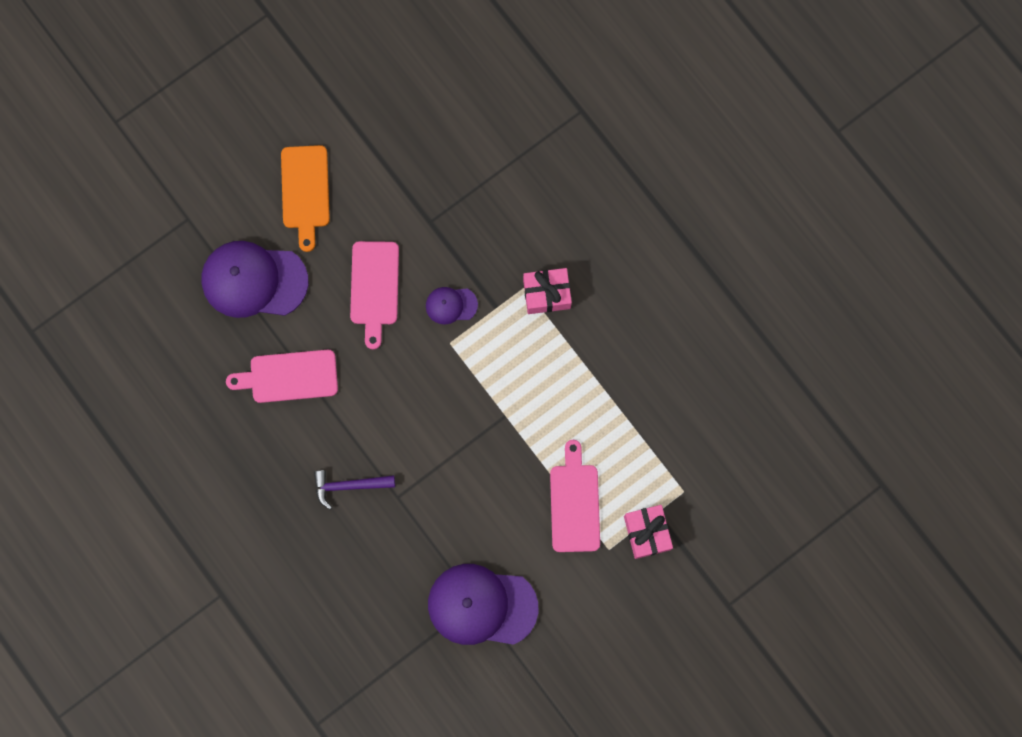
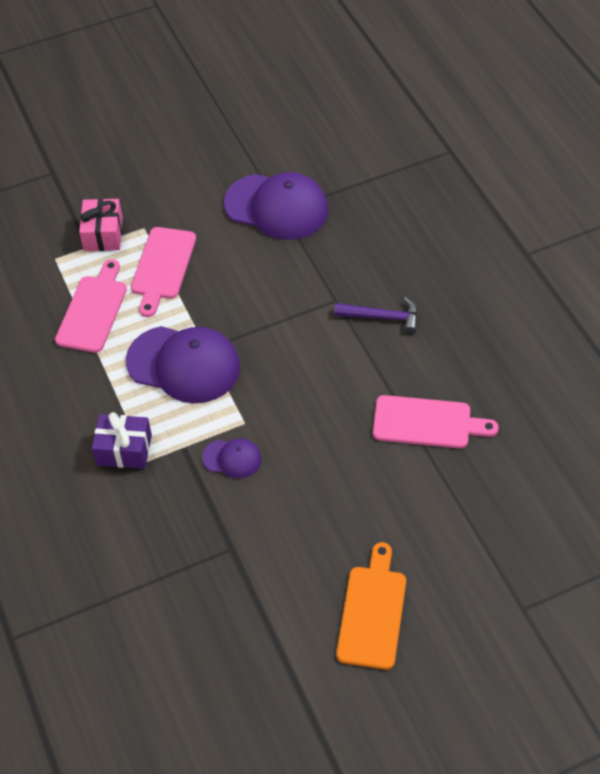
camera: 165 degrees left, 25 degrees down
(254, 280) = (451, 525): purple cap -> purple cap (184, 364)
(374, 288) = (313, 491): pink cutting board -> pink cutting board (93, 310)
(546, 294) = (124, 450): pink gift -> purple gift

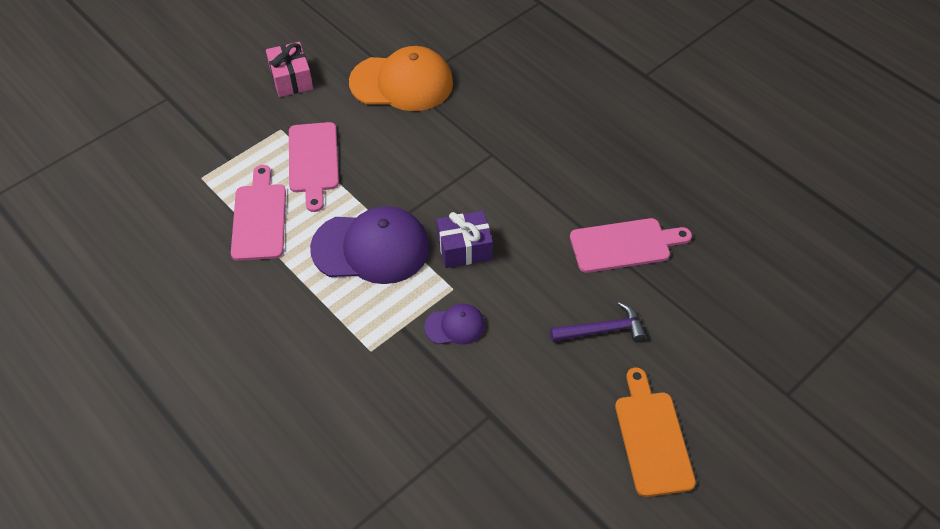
camera: 20 degrees left, 0 degrees up
(103, 234) = (242, 144): pink gift -> pink gift (291, 79)
(124, 450) = (343, 346): purple gift -> purple gift (464, 248)
(276, 207) = (402, 83): purple cap -> orange cap
(382, 317) = (542, 159): purple hammer -> purple hammer (602, 330)

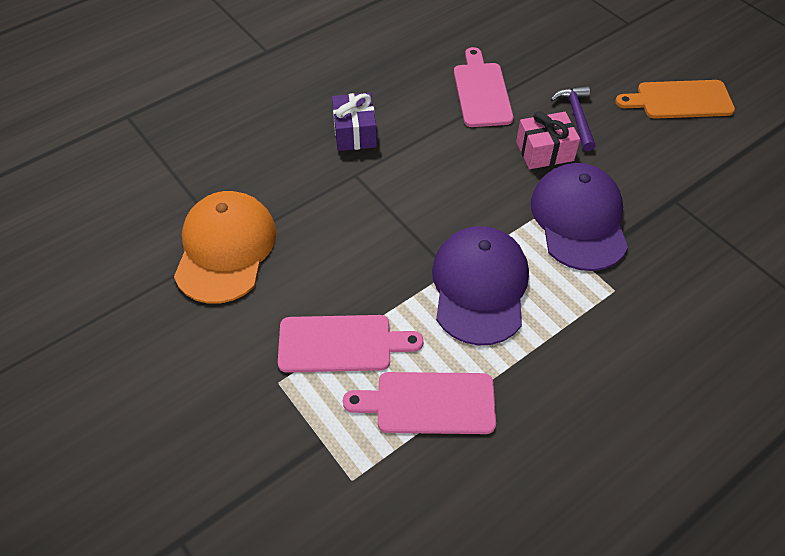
camera: 85 degrees left, 0 degrees up
(291, 79) = (185, 371): pink gift -> pink gift (544, 151)
(455, 326) = (579, 219): purple cap -> purple cap, size x2.06
(464, 248) = (482, 206): purple gift -> purple gift (354, 132)

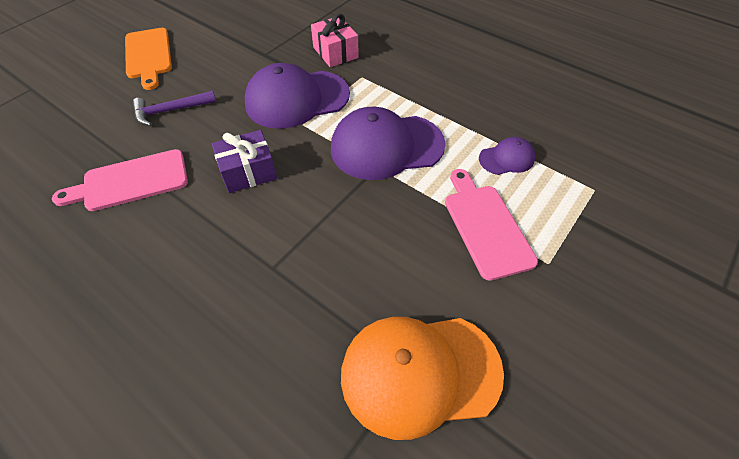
camera: 105 degrees left, 0 degrees up
(354, 132) = (202, 286): purple gift -> purple gift (248, 172)
(429, 403) = (506, 158): pink cutting board -> purple cap
(544, 151) = (219, 126): pink gift -> pink gift (335, 52)

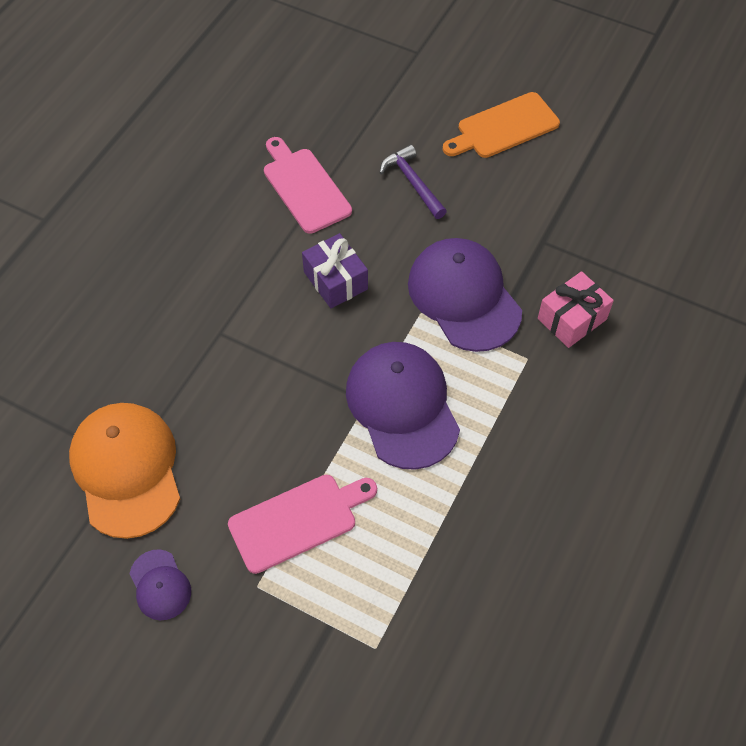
camera: 80 degrees right, 5 degrees up
(506, 158) = (410, 543): purple cap -> purple cap (160, 585)

